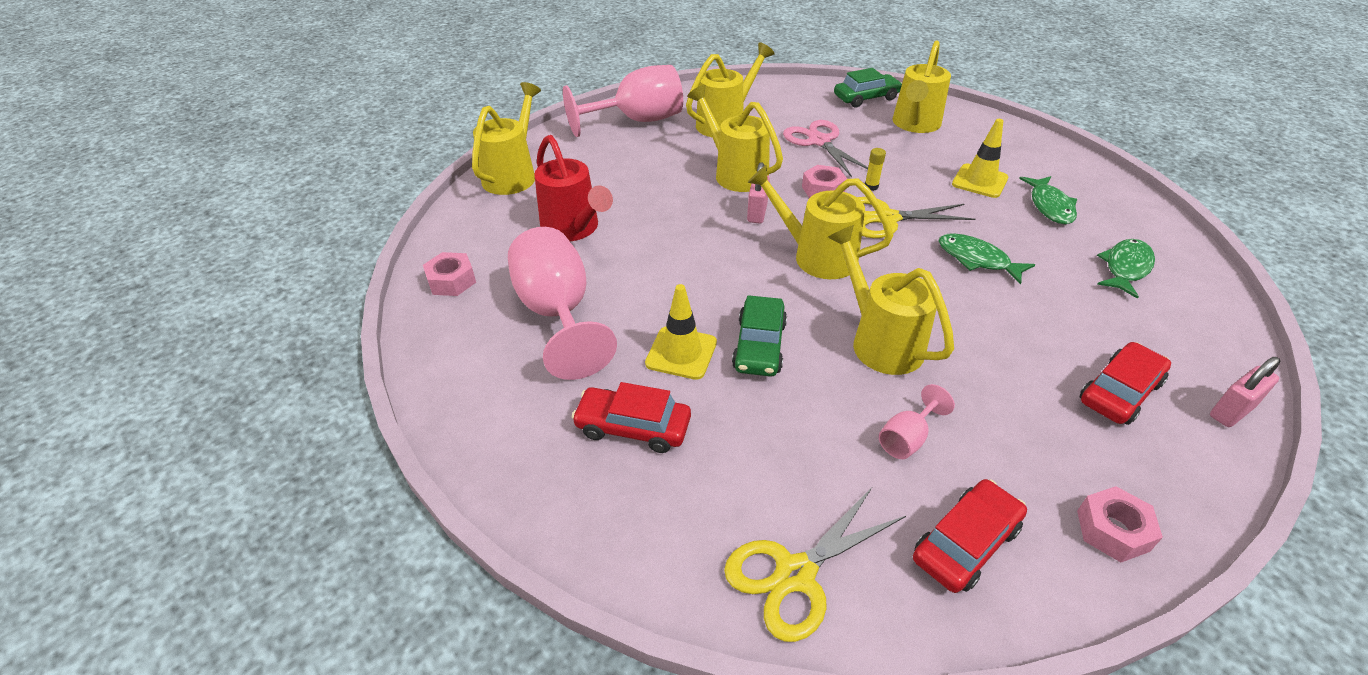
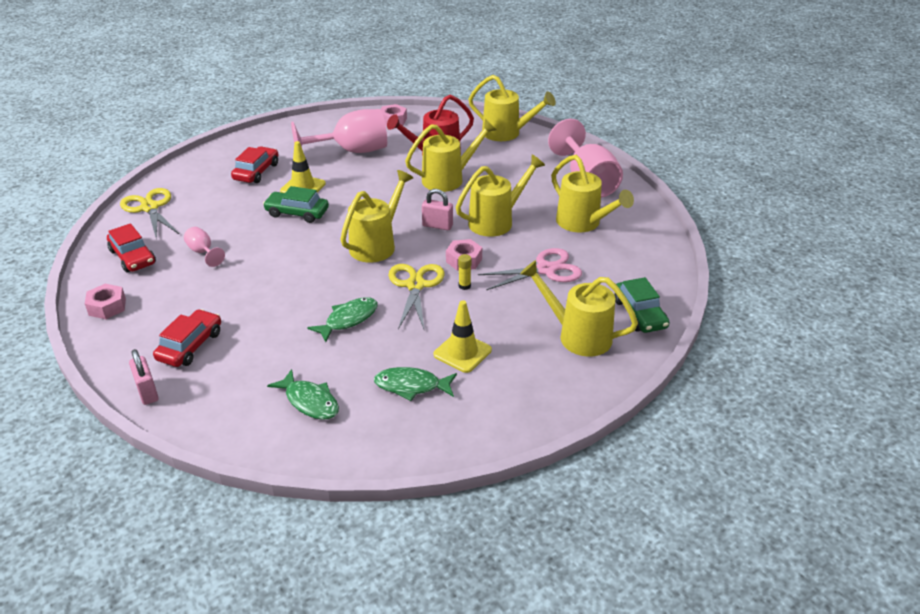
camera: 95 degrees right, 5 degrees down
(880, 340) = (282, 257): yellow watering can -> yellow watering can (449, 179)
(1119, 392) = (190, 346): red car -> red car turned 120 degrees counterclockwise

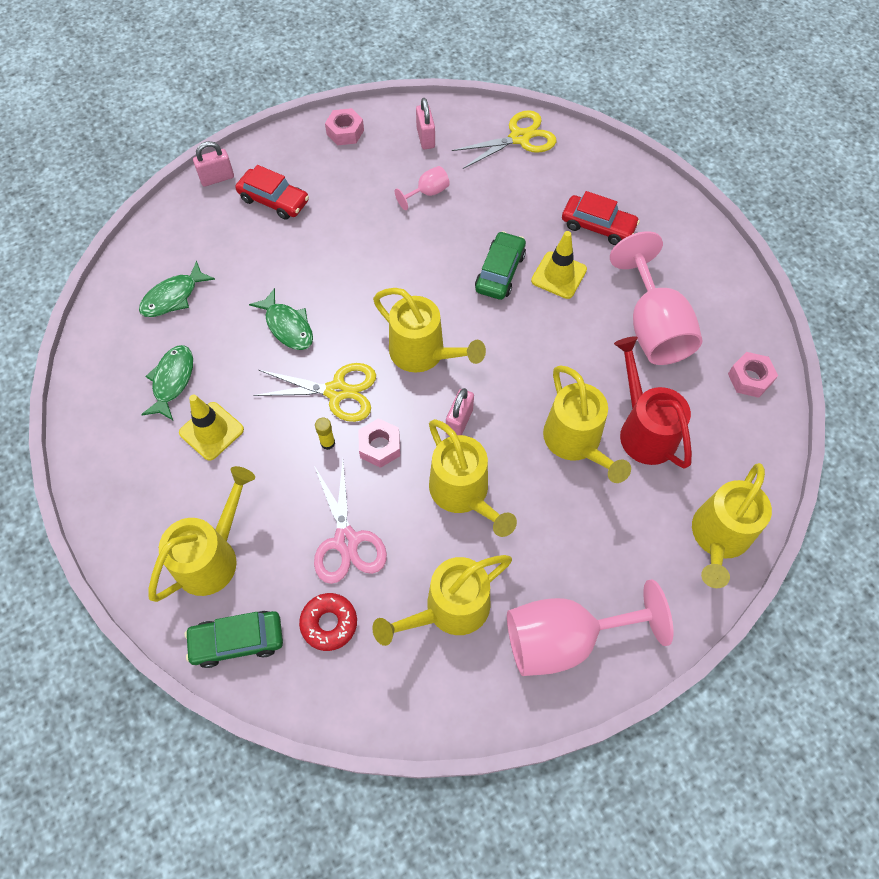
camera: 95 degrees right, 25 degrees up
(132, 257) = (425, 138): red car -> pink padlock
(610, 272) = (329, 623): none -> red donut

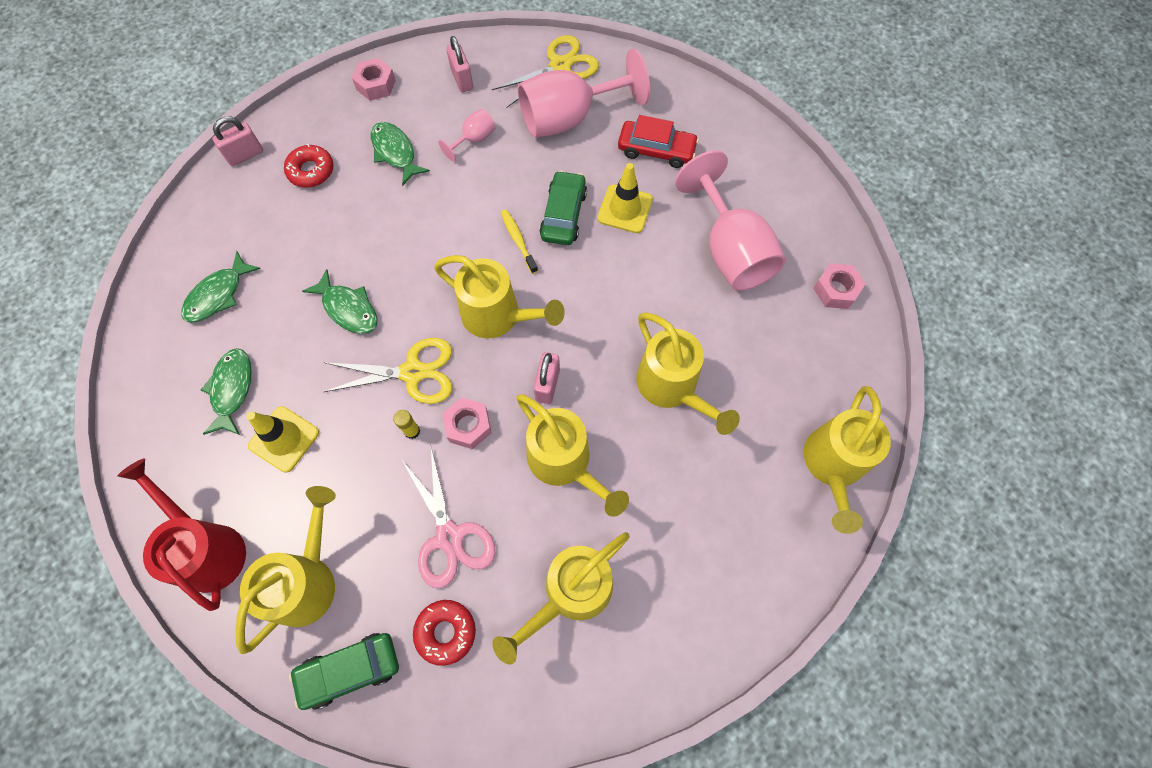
camera: 10 degrees left, 5 degrees up
(274, 200) = (311, 171): red car -> red donut
(353, 194) = (395, 152): none -> green fish
(453, 289) = (518, 240): none -> yellow toothbrush
(564, 639) = (695, 603): pink goblet -> pink goblet (569, 118)
(643, 429) = (738, 361): red watering can -> red watering can (207, 547)

